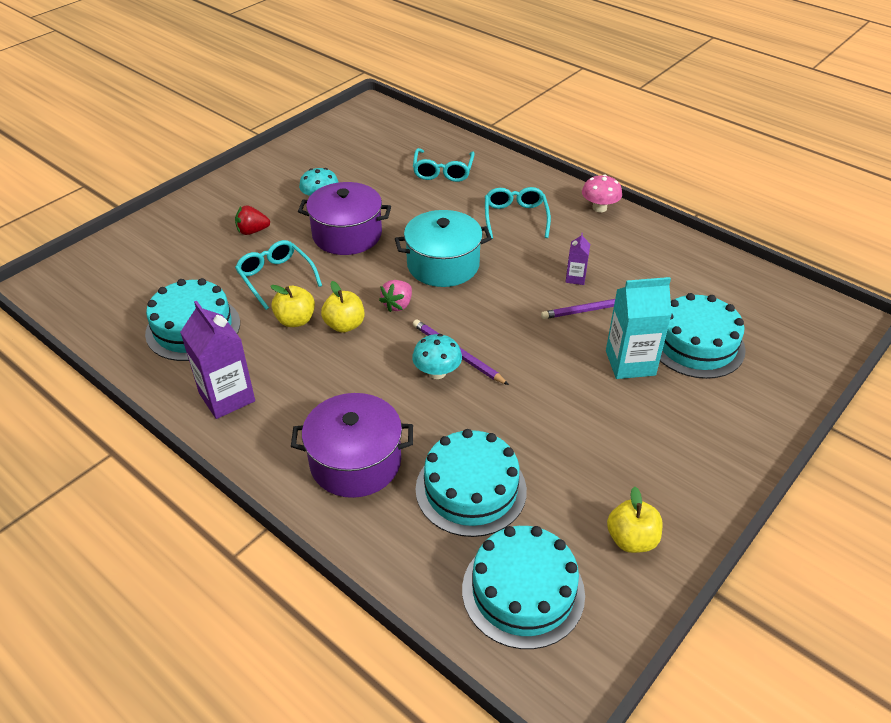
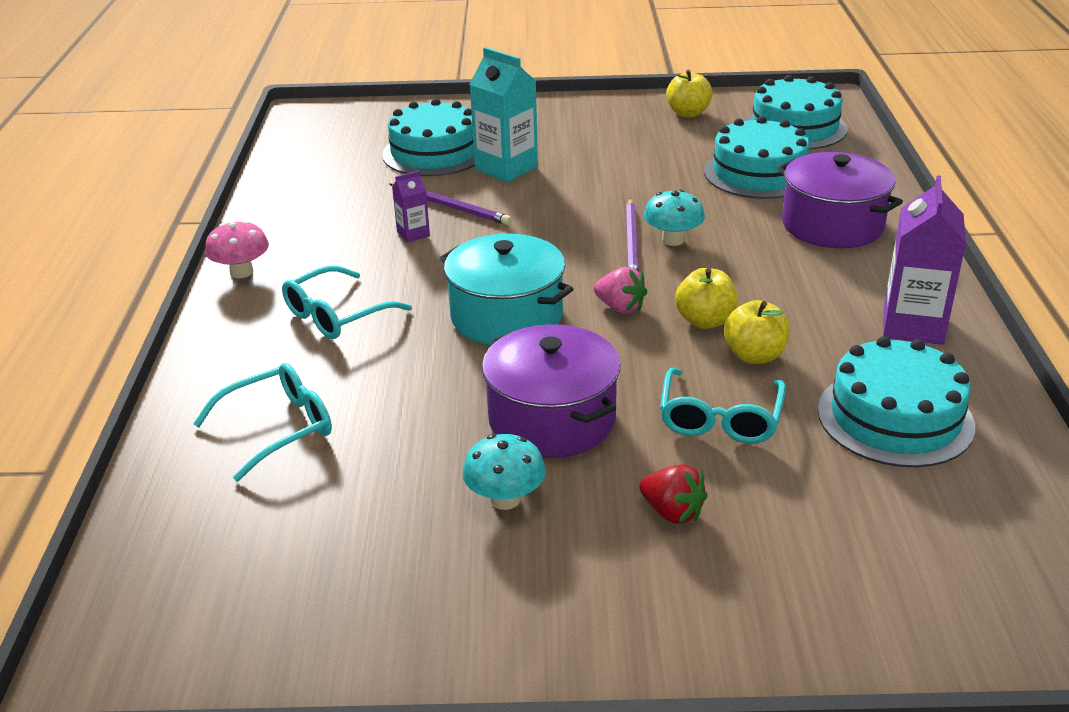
camera: 130 degrees left, 10 degrees down
(398, 305) = (620, 307): pink strawberry -> pink strawberry turned 45 degrees clockwise

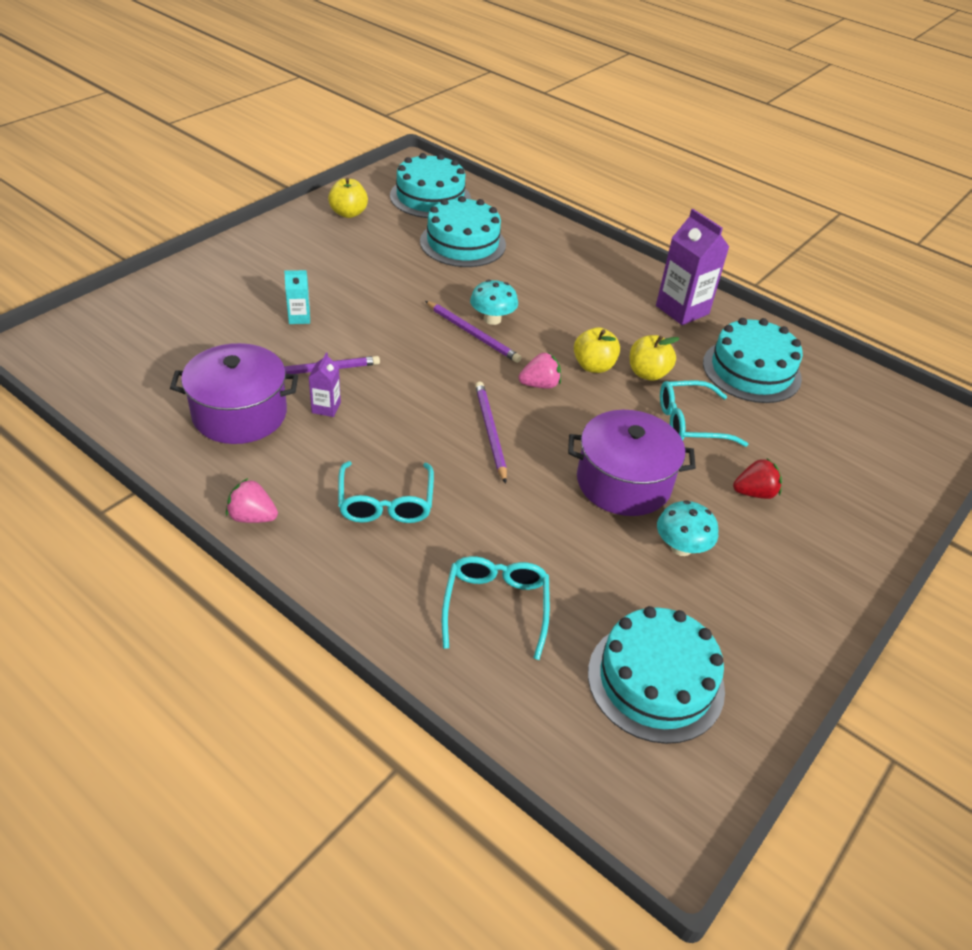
camera: 55 degrees left, 10 degrees up
(241, 272) = (252, 517): pink mushroom -> pink strawberry
(434, 152) = (221, 330): turquoise cake -> turquoise cake (655, 681)
(506, 168) = (299, 318): turquoise carton -> turquoise carton, size x0.51
(506, 316) = (490, 432): turquoise pot -> purple pencil
(720, 418) = (691, 423): turquoise glasses -> turquoise glasses turned 120 degrees clockwise
(832, 225) = (555, 262): purple pot -> purple pot (240, 414)

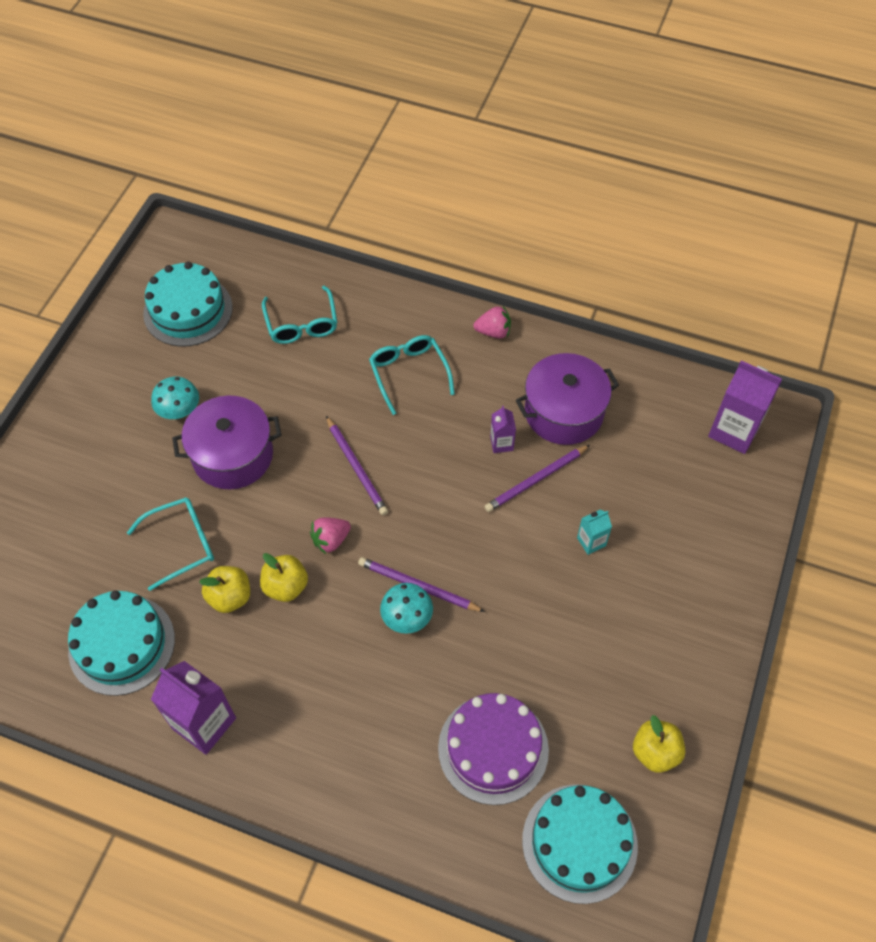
camera: 165 degrees right, 15 degrees up
(86, 349) = (734, 431): none -> purple carton
(463, 243) = (493, 749): turquoise cake -> purple cake
(754, 493) = (121, 483): red strawberry -> none

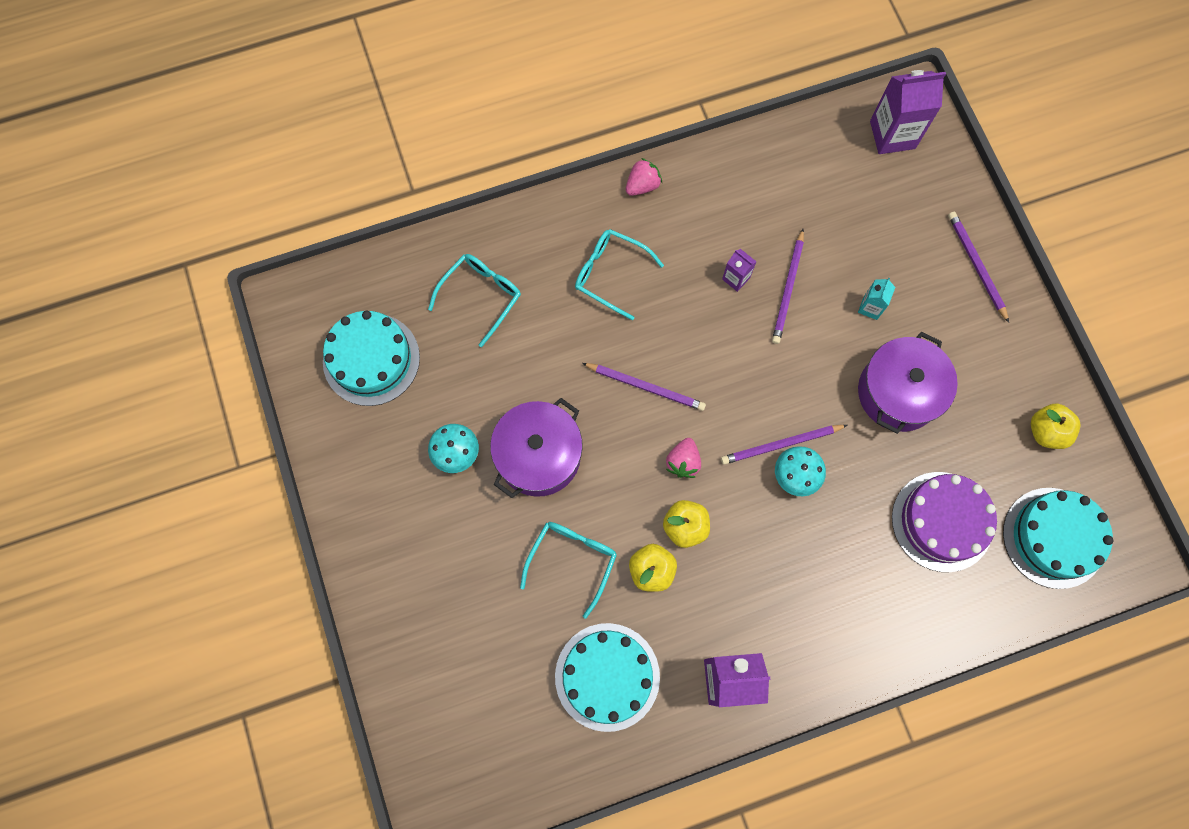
camera: 40 degrees left, 15 degrees up
(301, 323) = (480, 297): turquoise glasses -> turquoise glasses turned 90 degrees counterclockwise
(563, 412) = (758, 215): purple pot -> purple pot (898, 392)
(715, 577) = (976, 266): none -> purple pencil

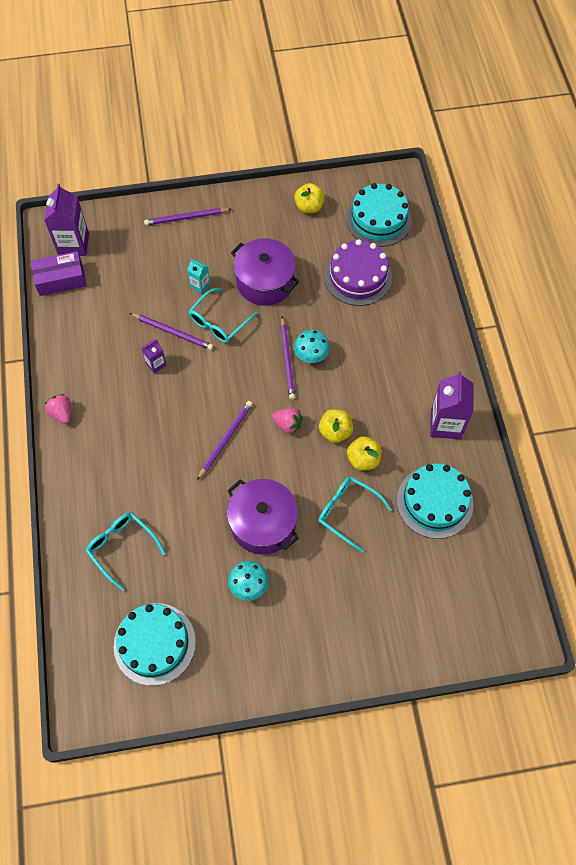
camera: 80 degrees left, 10 degrees down
(611, 274) = (129, 448): turquoise glasses -> turquoise glasses (219, 322)
(834, 134) = (61, 279): none -> purple box

